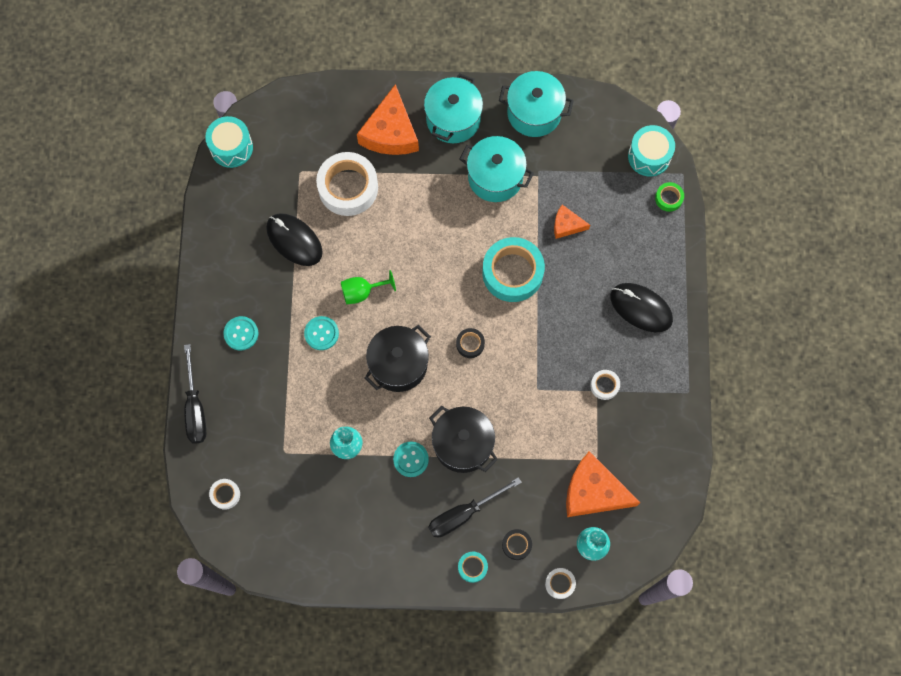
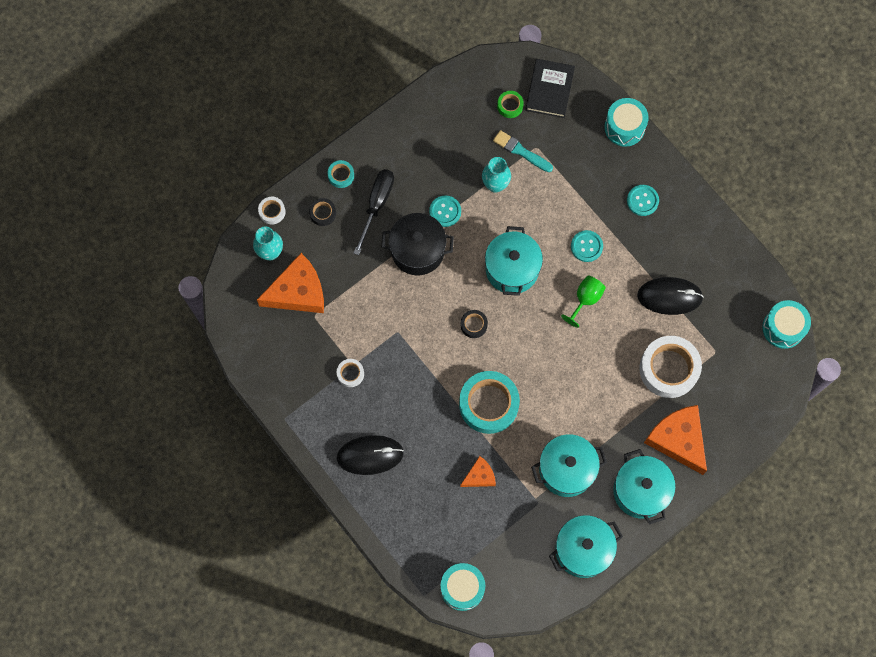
camera: 140 degrees right, 0 degrees up
(195, 408) = (624, 127): black screwdriver -> turquoise drum
(225, 494) = (549, 90): white tape -> black book
(300, 459) = (521, 151): none -> turquoise brush
(398, 364) = (512, 269): black pot -> turquoise pot
(668, 198) = (418, 564): green tape -> green tape (510, 106)

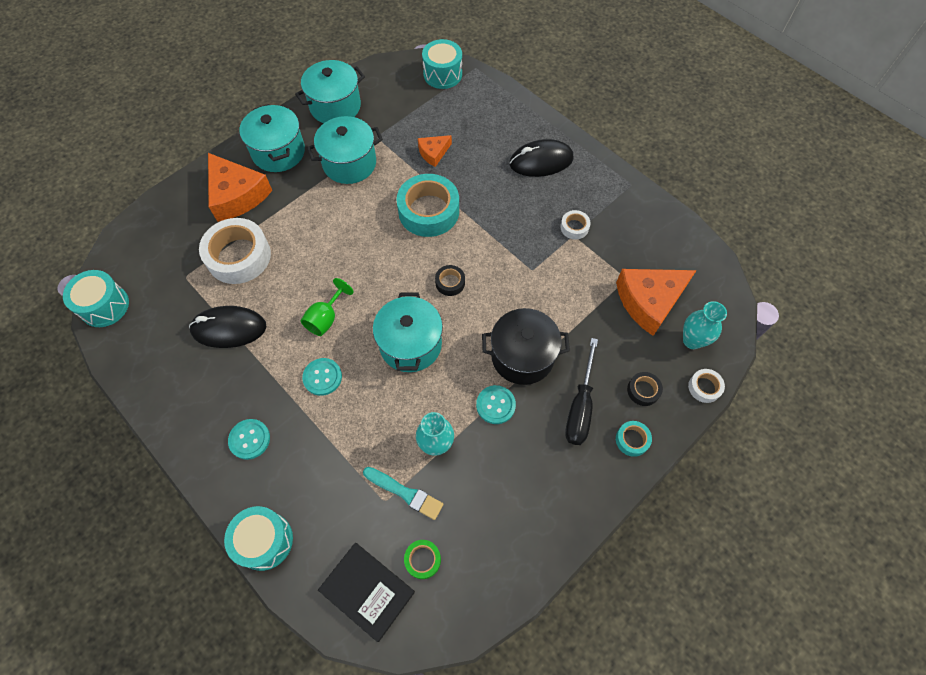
camera: 175 degrees right, 10 degrees down
(549, 90) = (367, 591): black book -> black book turned 60 degrees counterclockwise

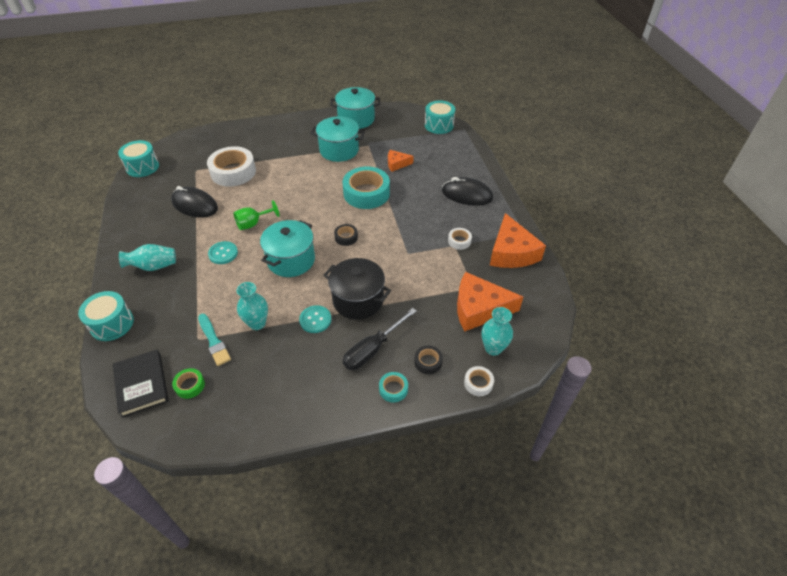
camera: 30 degrees right, 15 degrees down
(237, 195) = (260, 142): orange cheese -> orange cheese (511, 252)
(249, 439) = (153, 266): turquoise button -> turquoise vase
(278, 152) = (302, 130): turquoise pot -> none

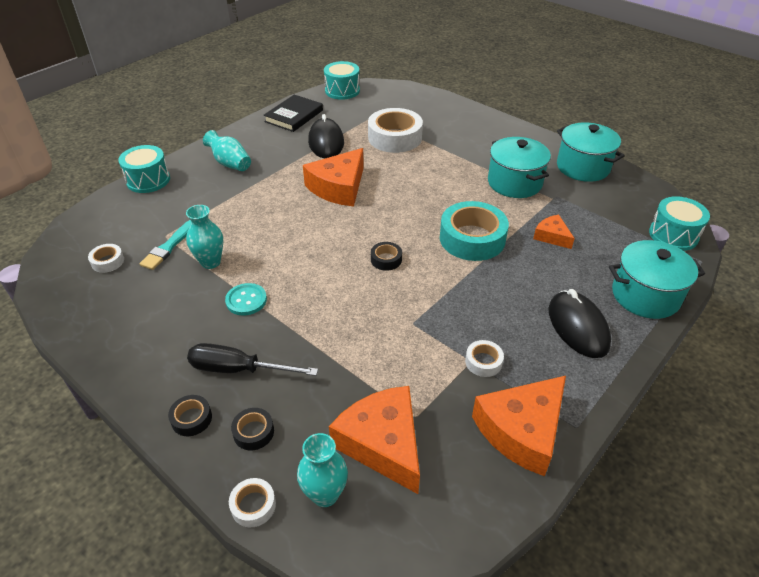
camera: 55 degrees right, 5 degrees down
(142, 384) = (93, 233): black book -> black book (294, 116)
(190, 385) = (108, 261): green tape -> white tape
(223, 253) = (281, 192): turquoise button -> none
(253, 224) = (338, 187): green goblet -> orange cheese
(291, 260) = (314, 238): turquoise pot -> turquoise pot (645, 295)
(358, 300) = (301, 319): black pot -> none
(393, 389) = (191, 419): turquoise tape -> black tape

